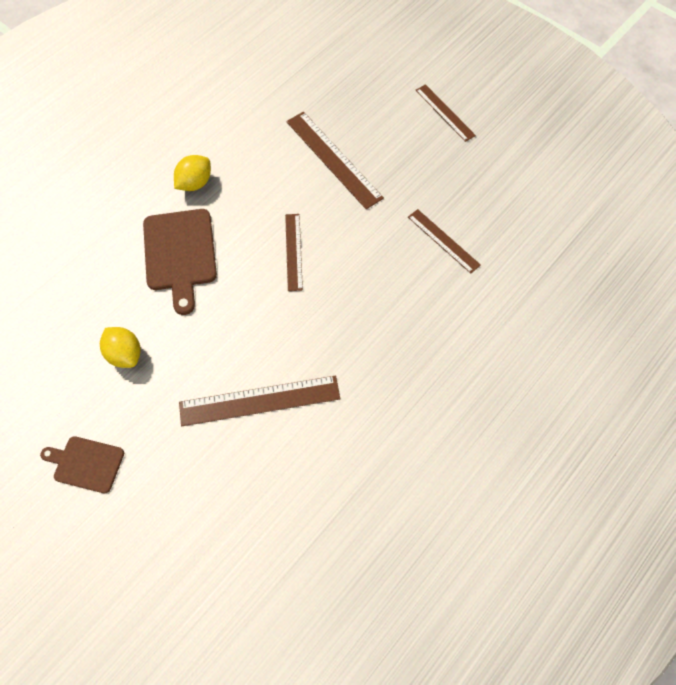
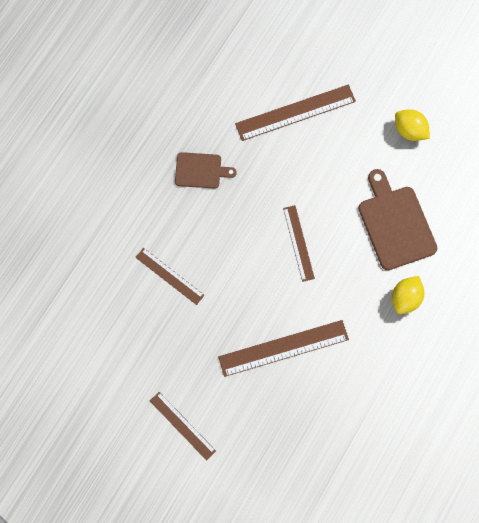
camera: 170 degrees right, 10 degrees up
(86, 463) = (407, 48): brown cutting board -> brown cutting board (201, 170)
(333, 159) = (283, 348): brown ruler -> brown ruler turned 60 degrees counterclockwise

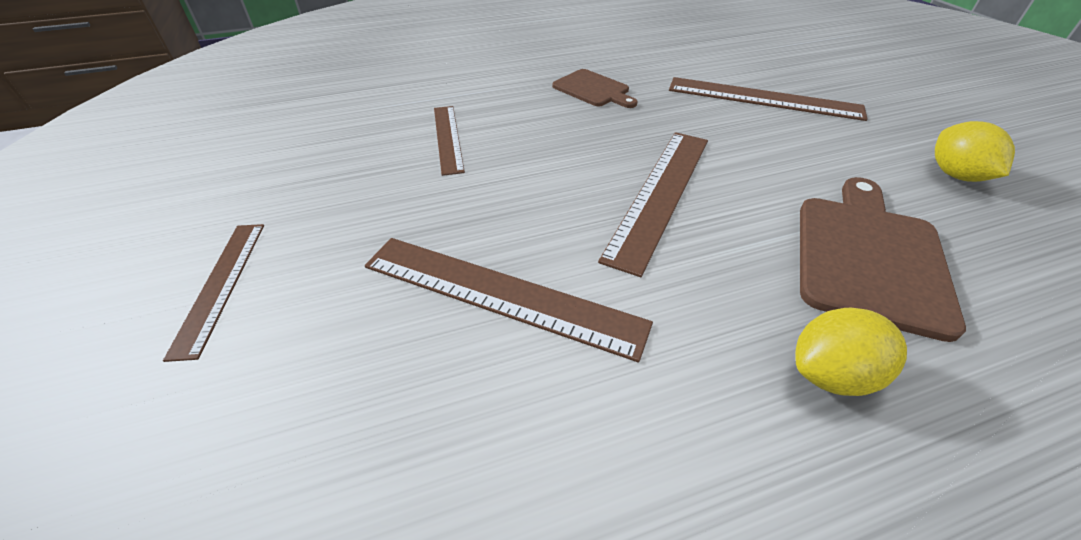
camera: 40 degrees right, 30 degrees down
(298, 243) = (661, 194): brown ruler -> brown ruler, size x1.61

